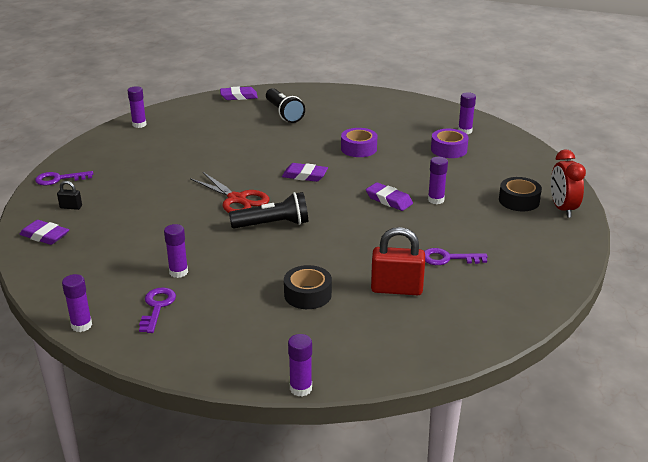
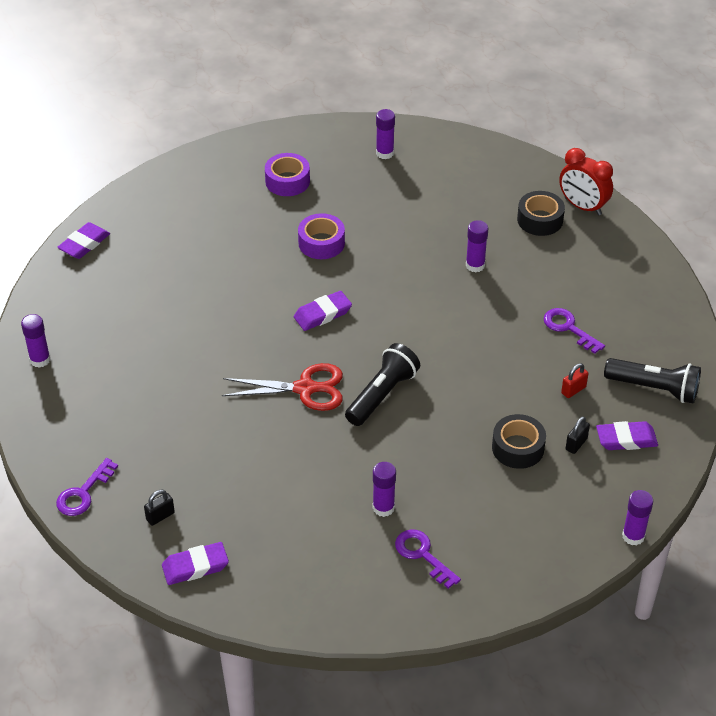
camera: 45 degrees left, 15 degrees up
(81, 325) = (392, 622): purple glue stick -> none
(284, 113) = (174, 239): black flashlight -> black flashlight (654, 388)
(349, 316) = (576, 444): none -> black padlock
(389, 200) = (437, 293): purple eraser -> purple eraser (626, 439)
(396, 289) = (573, 390): red padlock -> red padlock, size x0.48
(448, 258) = (568, 328): purple key -> purple key turned 90 degrees clockwise
(449, 149) = (403, 190): purple tape -> purple tape (287, 181)

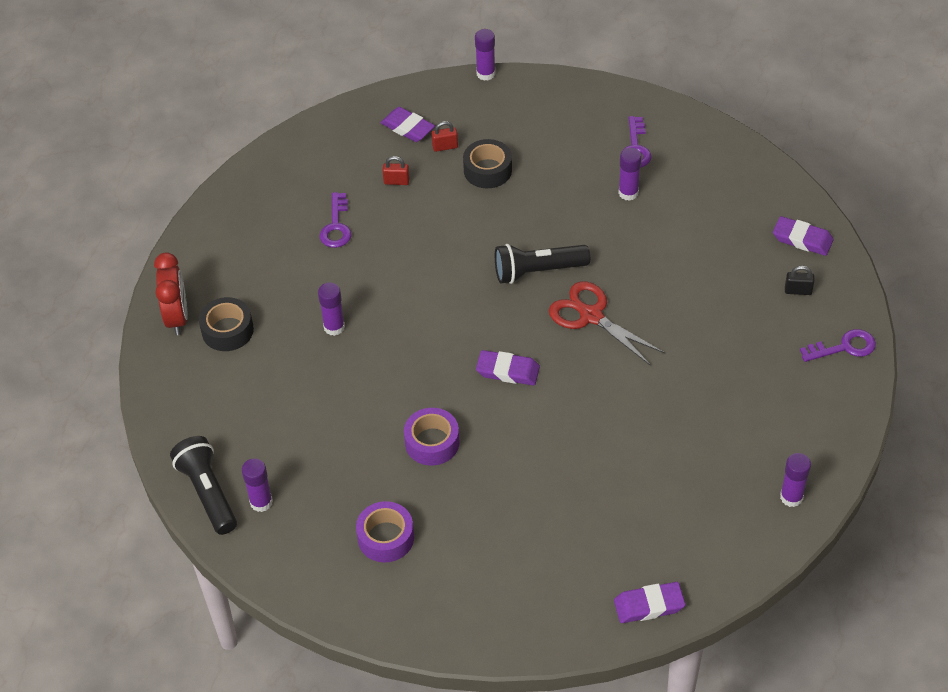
camera: 135 degrees left, 5 degrees up
(576, 444) = (445, 147): black padlock -> red padlock
(654, 388) = (340, 145): black flashlight -> black flashlight (207, 492)

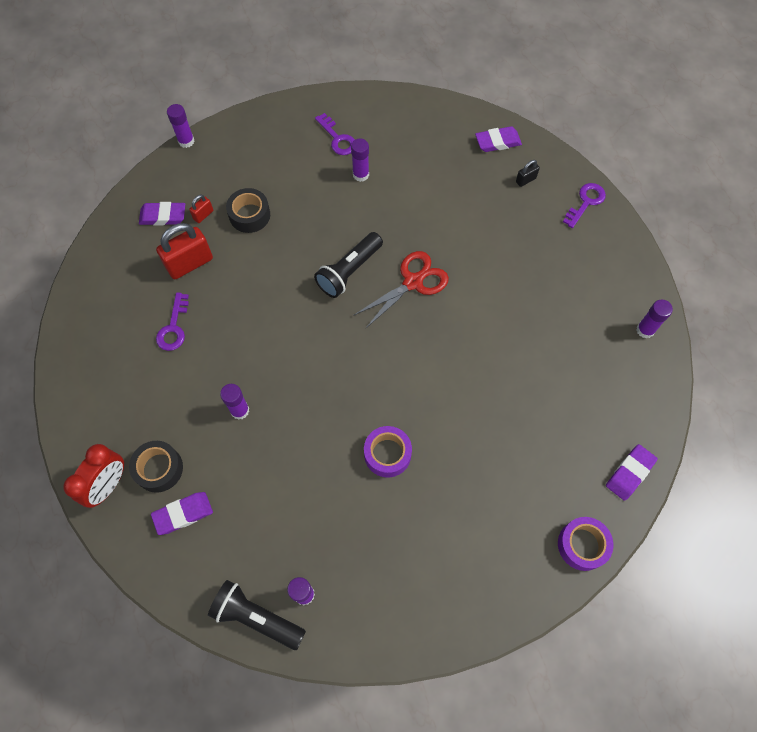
camera: 40 degrees left, 15 degrees up
(177, 317) = (108, 485): red clock -> red clock turned 75 degrees clockwise
(336, 226) = (173, 327): purple key -> purple key turned 45 degrees clockwise
(386, 537) = (418, 554): purple tape -> purple tape (582, 545)
(396, 181) = (190, 263): red padlock -> red padlock, size x2.08
(508, 371) = (392, 361): purple eraser -> purple eraser (183, 514)
(591, 316) = (413, 282): red scissors -> red scissors turned 135 degrees clockwise

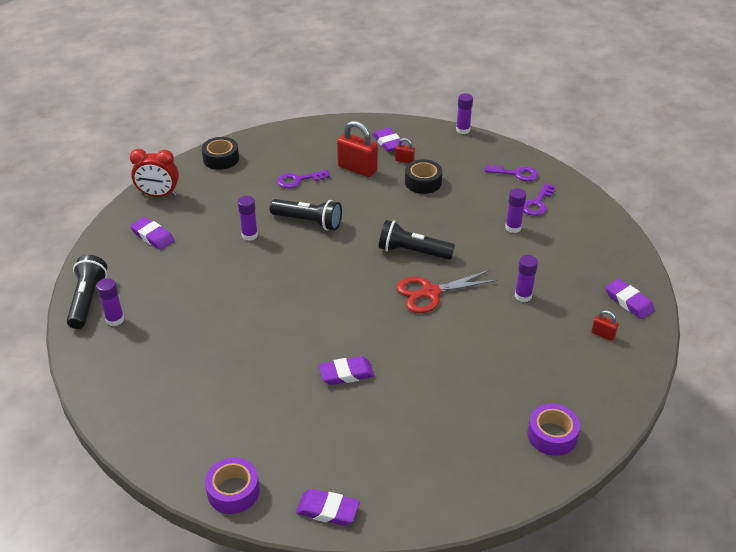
camera: 65 degrees right, 25 degrees down
(159, 469) = (182, 213): black tape -> black tape (221, 159)
(251, 345) = (308, 222): none -> black flashlight
(387, 454) = (256, 329): purple tape -> purple tape (552, 435)
(413, 282) = (430, 293): red scissors -> red scissors turned 135 degrees clockwise
(483, 396) = (346, 374): none -> purple eraser
(525, 180) = (603, 334): black padlock -> red padlock
(586, 202) = (617, 387): purple key -> purple key (516, 173)
(645, 330) = (500, 480): purple glue stick -> purple glue stick (523, 296)

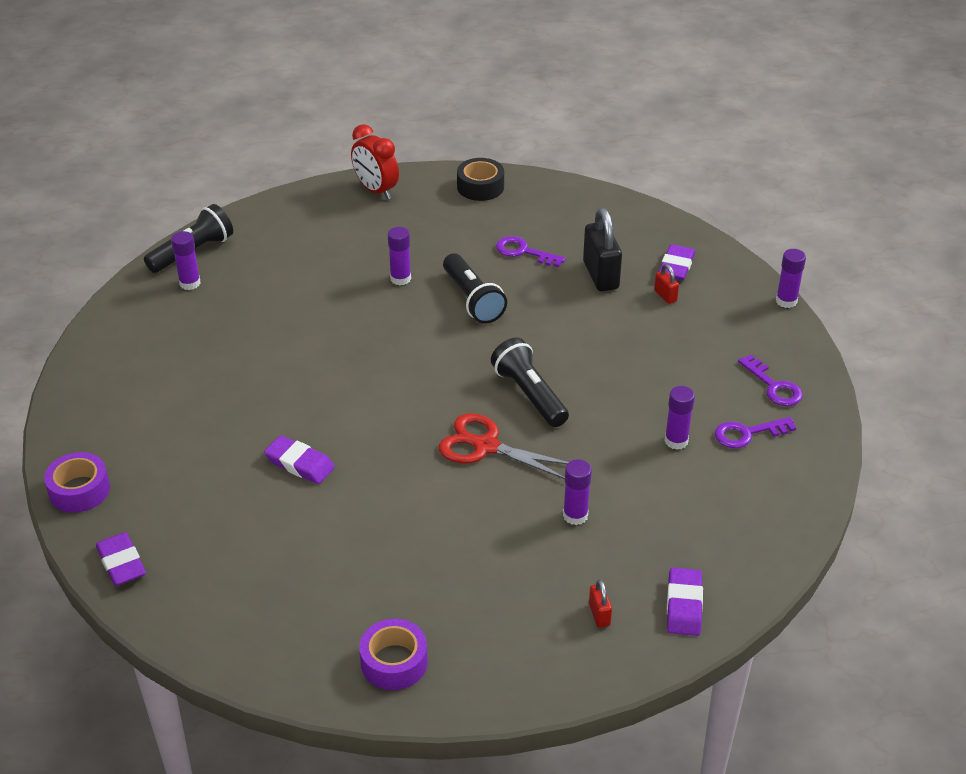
camera: 45 degrees right, 0 degrees up
(152, 236) = (318, 227): purple eraser -> none
(357, 169) = (600, 275): red padlock -> black padlock
(423, 182) = (650, 331): black tape -> none

